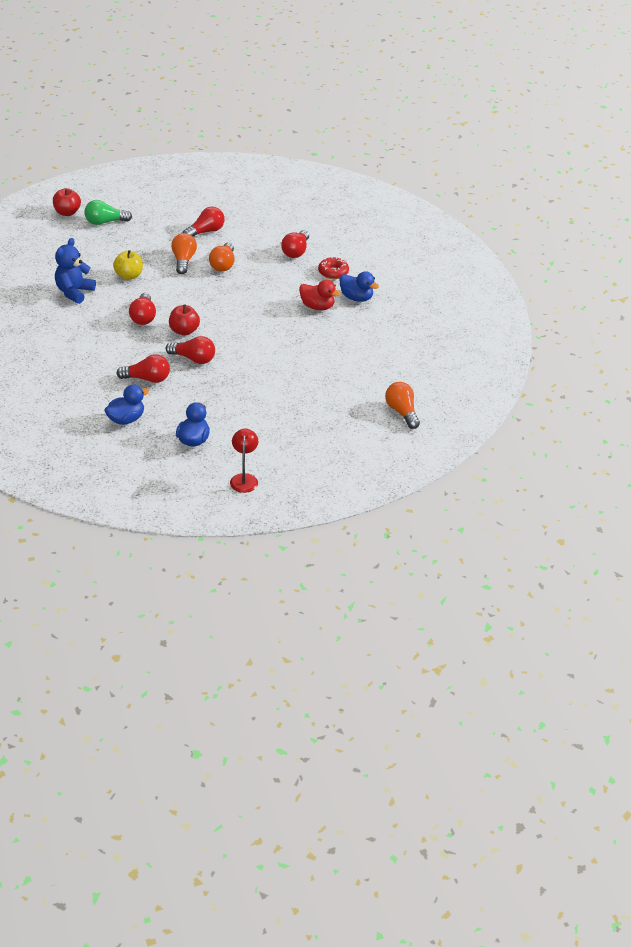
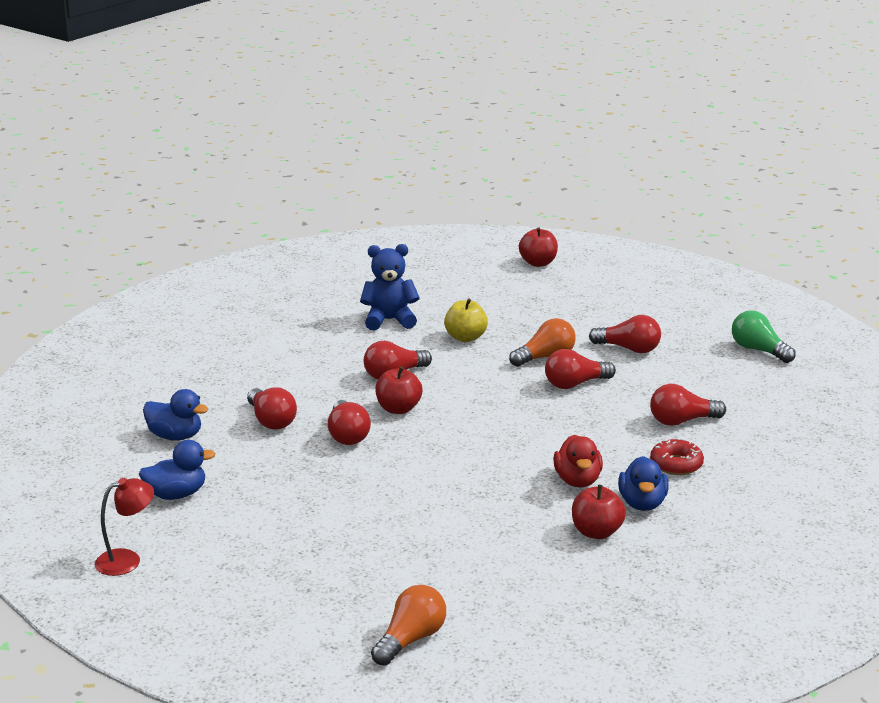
camera: 60 degrees right, 15 degrees down
(105, 222) = (552, 288): green light bulb -> green light bulb (758, 350)
(223, 265) = (575, 384): orange light bulb -> red light bulb
(367, 322) = (596, 532): none -> red apple

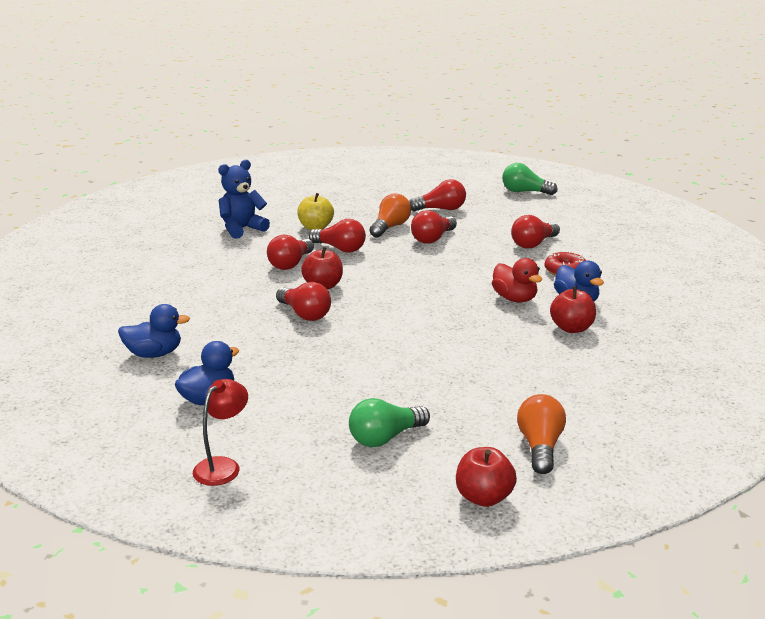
camera: 30 degrees left, 0 degrees up
(271, 421) = (227, 320): red light bulb -> red light bulb (340, 248)
(284, 582) = (385, 438): none -> green light bulb
(538, 263) = (310, 171): red apple -> red apple (484, 497)

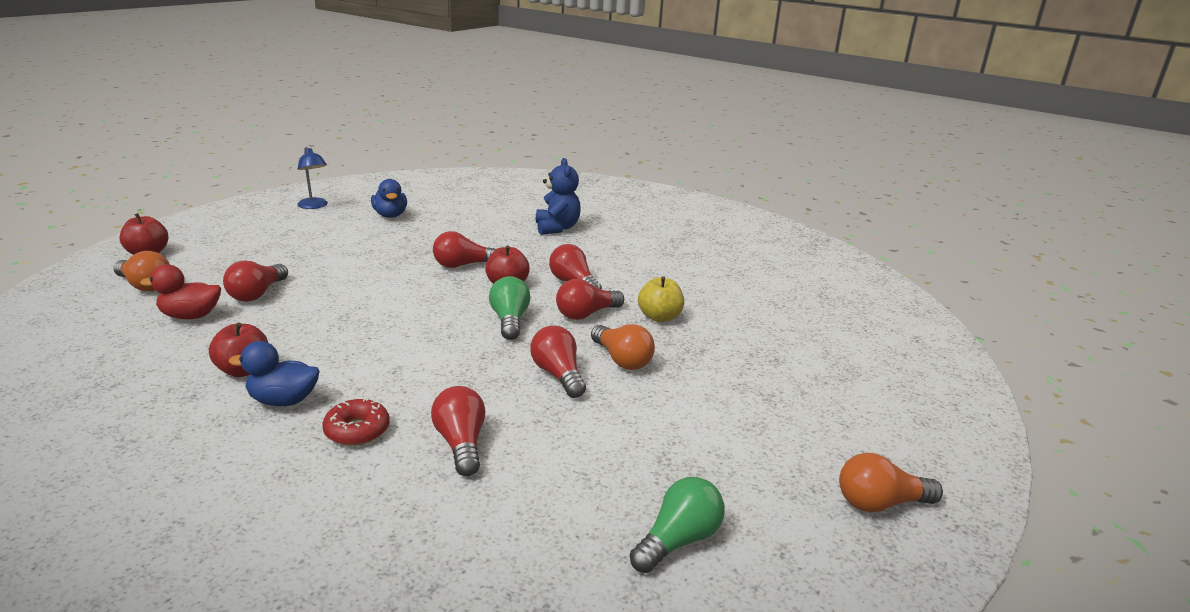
camera: 115 degrees right, 0 degrees up
(154, 354) = (472, 213): blue duck -> none
(223, 466) = (314, 206): red lamp -> blue lamp
(242, 229) = (687, 282): blue teddy bear -> blue teddy bear (557, 228)
(385, 438) = (255, 246): green light bulb -> green light bulb (509, 321)
(440, 209) = (656, 418): red light bulb -> red light bulb (257, 294)
(444, 165) = (880, 503): none -> orange light bulb
(514, 299) = (346, 365): red duck -> red duck (190, 316)

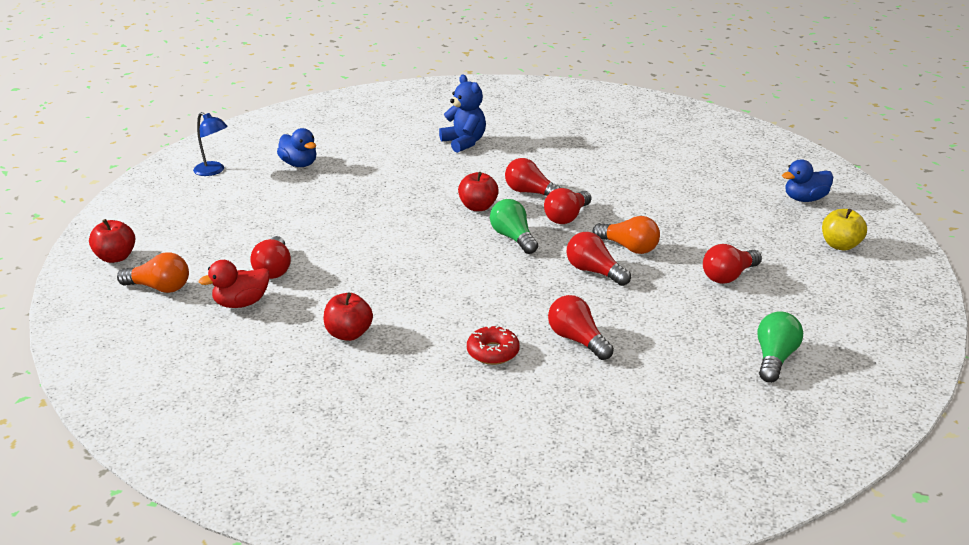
camera: 20 degrees left, 5 degrees up
(283, 400) = (411, 347): blue duck -> blue duck (804, 199)
(463, 265) = (422, 198): red light bulb -> red light bulb (728, 276)
(659, 317) = (624, 205): yellow apple -> yellow apple (840, 245)
(880, 503) = (873, 300): orange light bulb -> none

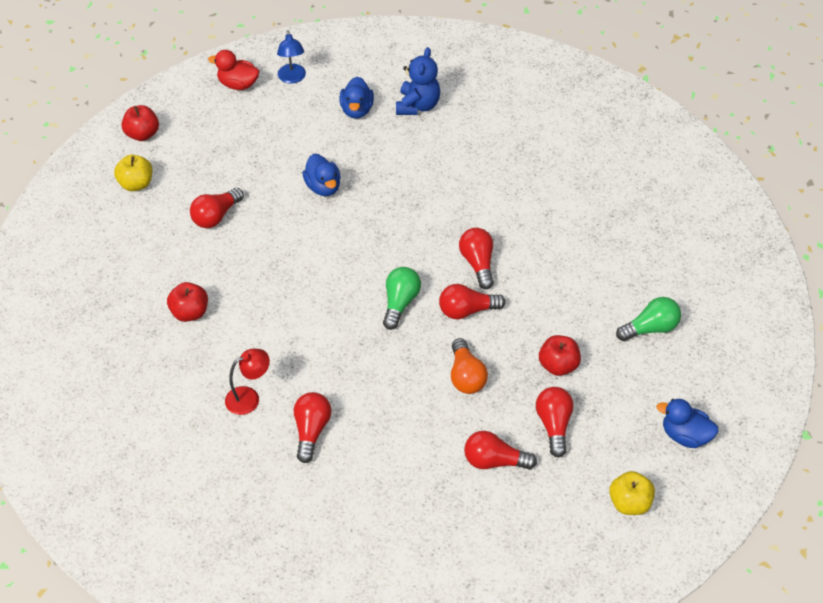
camera: 45 degrees right, 20 degrees up
(159, 288) = (136, 184): orange light bulb -> yellow apple
(241, 303) = (164, 235): red duck -> red duck (238, 84)
(342, 211) = (323, 187): none -> blue duck
(464, 143) = (506, 167): blue teddy bear -> blue teddy bear (417, 106)
(478, 207) = (419, 251): red apple -> red apple (558, 365)
(493, 352) = (249, 397): red donut -> red lamp
(594, 272) = (408, 380): red light bulb -> red light bulb (554, 425)
(774, 358) = (409, 554): green light bulb -> green light bulb (650, 328)

